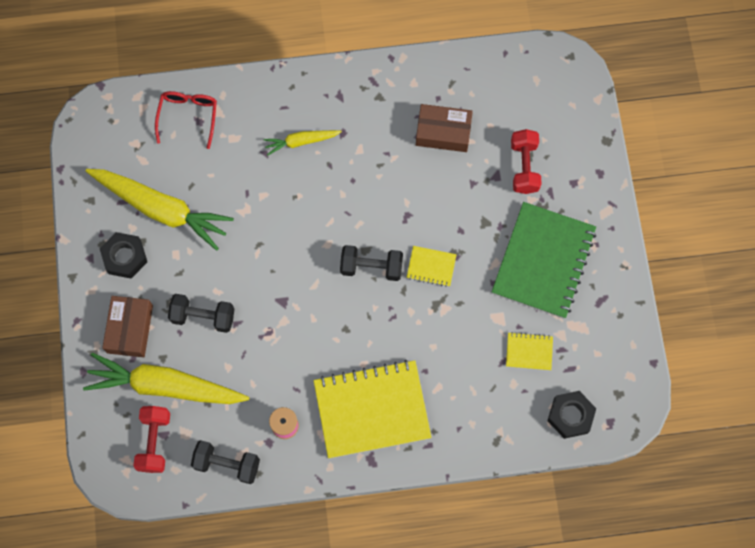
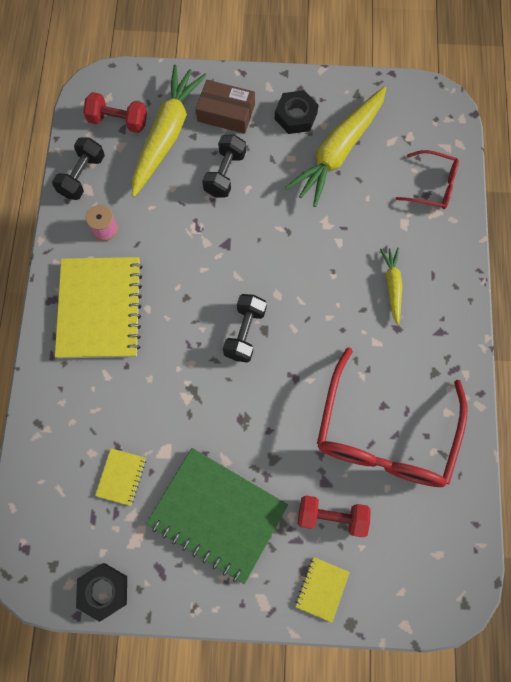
camera: 100 degrees right, 0 degrees up
(431, 267) = (234, 392): yellow notebook -> yellow notebook (322, 589)
(443, 132) = (385, 433): brown box -> red glasses
(570, 416) = (43, 506): black nut -> black nut (103, 591)

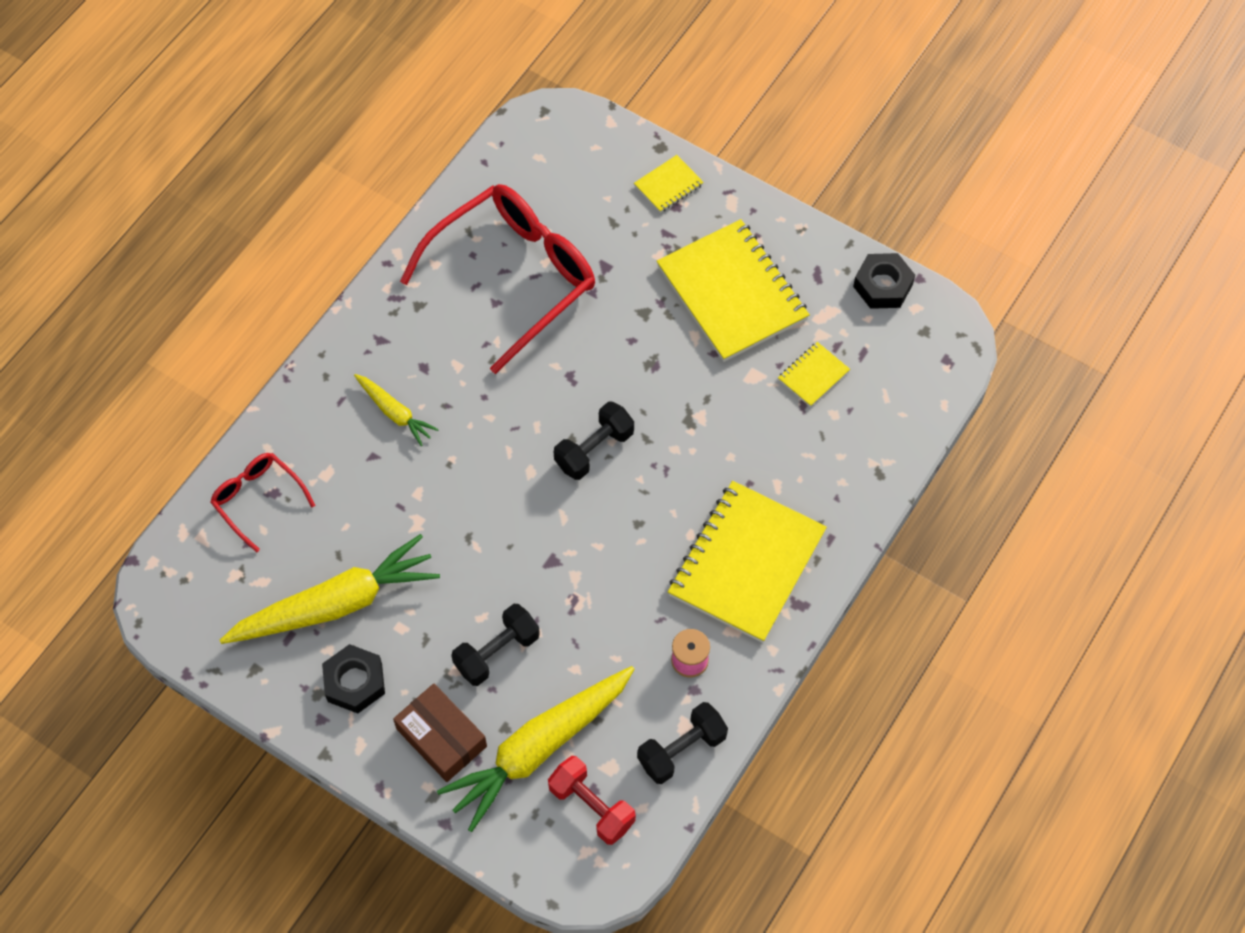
camera: 150 degrees left, 10 degrees down
(217, 514) = (732, 293): green notebook -> yellow notebook
(331, 516) = (619, 235): red dumbbell -> none
(392, 286) = (395, 413): yellow carrot -> yellow carrot turned 75 degrees counterclockwise

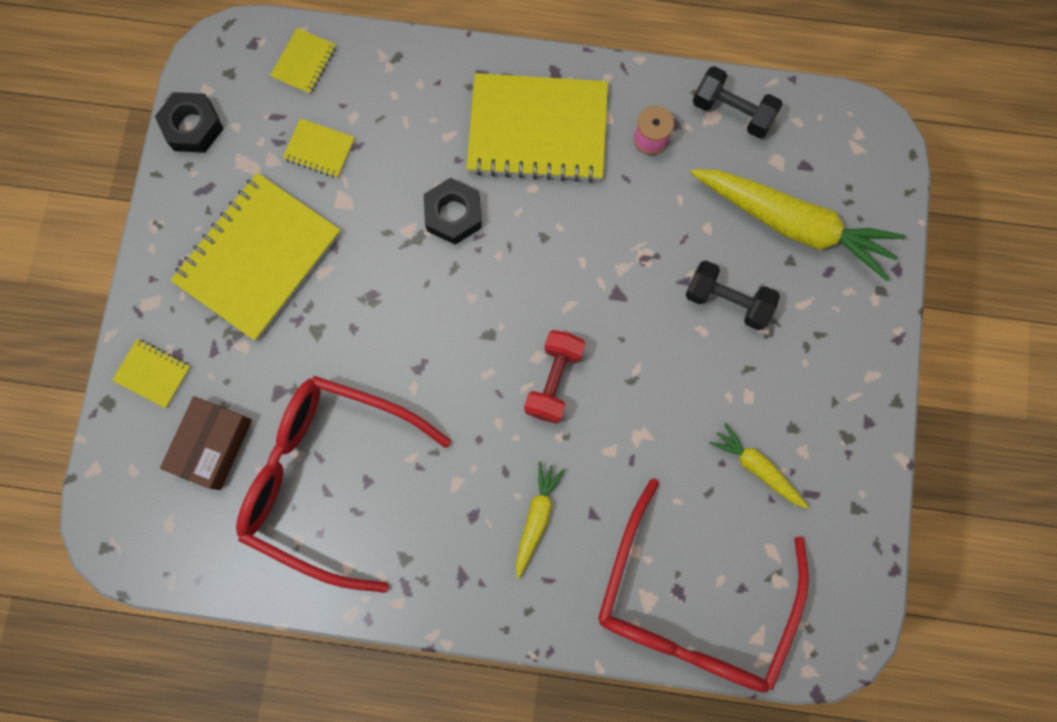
camera: 115 degrees left, 15 degrees up
(258, 499) = (693, 603): red glasses -> red glasses, size x2.05
(336, 604) = (757, 468): yellow carrot -> yellow carrot, size x0.50
(354, 682) = (820, 411): black nut -> black nut (453, 214)
(441, 737) = (827, 309): brown box -> brown box (212, 445)
(592, 806) = (818, 160): red dumbbell -> red dumbbell (554, 380)
(594, 449) = (487, 309): black dumbbell -> none
(908, 395) = (304, 62): none -> yellow notebook

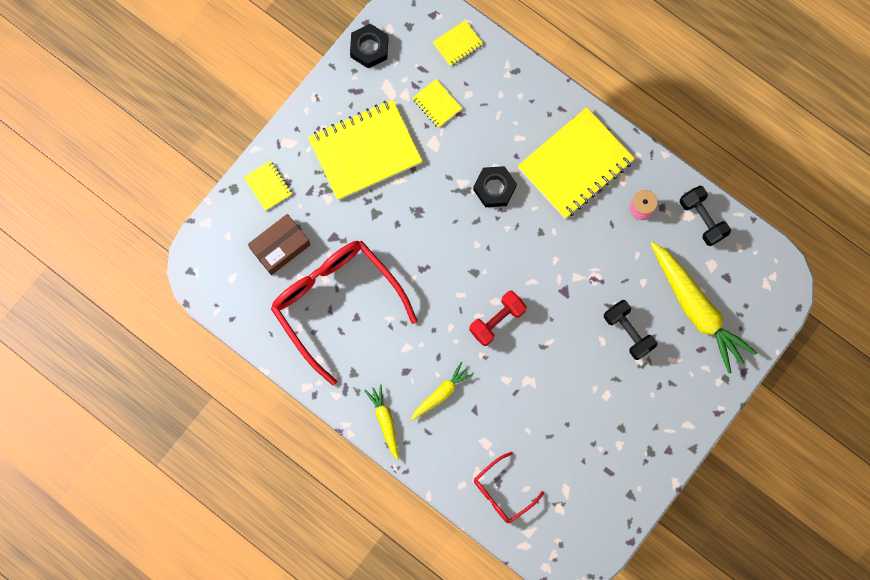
camera: 30 degrees right, 0 degrees up
(537, 130) = (575, 164): yellow notebook -> yellow notebook turned 75 degrees counterclockwise
(693, 603) = (502, 492): red glasses -> red glasses, size x0.49
(757, 468) = (586, 438): yellow carrot -> yellow carrot (385, 421)

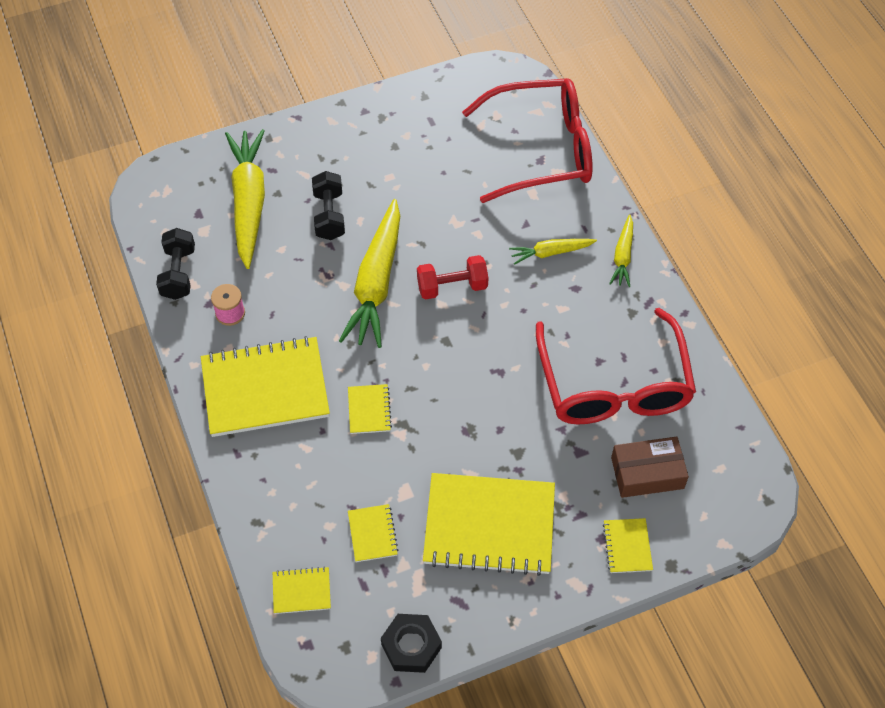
camera: 150 degrees left, 20 degrees down
(494, 188) = (369, 410): black nut -> yellow notebook
(502, 492) = (541, 150): red glasses -> red glasses, size x2.05
(554, 292) = (376, 283): none -> yellow carrot

